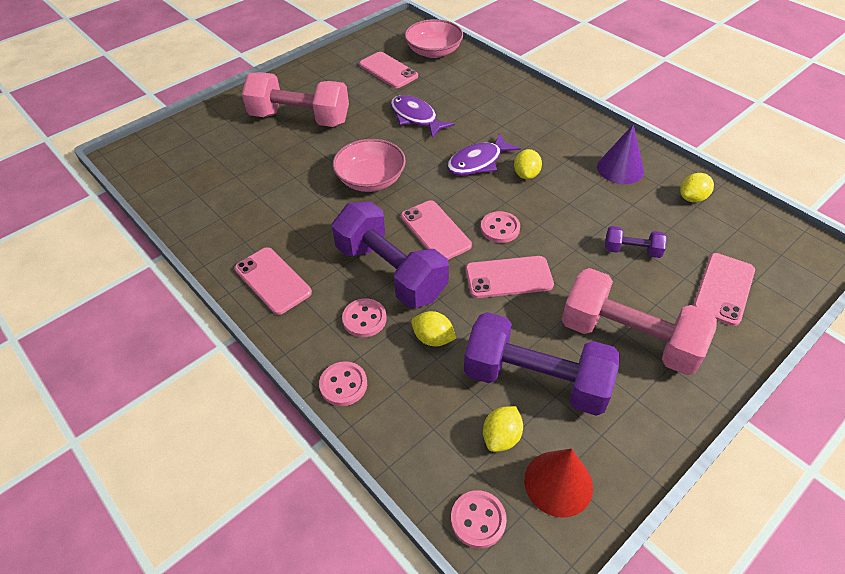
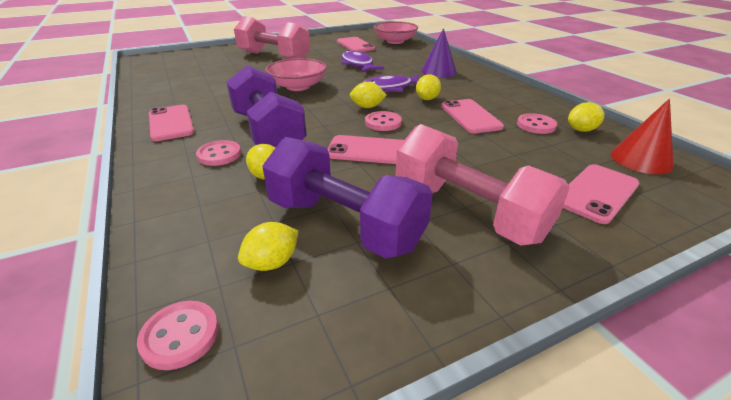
camera: 15 degrees right, 15 degrees down
(343, 385) = (158, 191): pink button -> pink button (536, 125)
(435, 231) = (326, 116): pink phone -> pink phone (470, 116)
(470, 204) = (367, 107): none -> yellow lemon
(558, 483) = (305, 323): red cone -> red cone (641, 159)
(620, 169) = (515, 106): purple cone -> purple cone (438, 71)
(632, 250) = (503, 152): purple dumbbell -> none

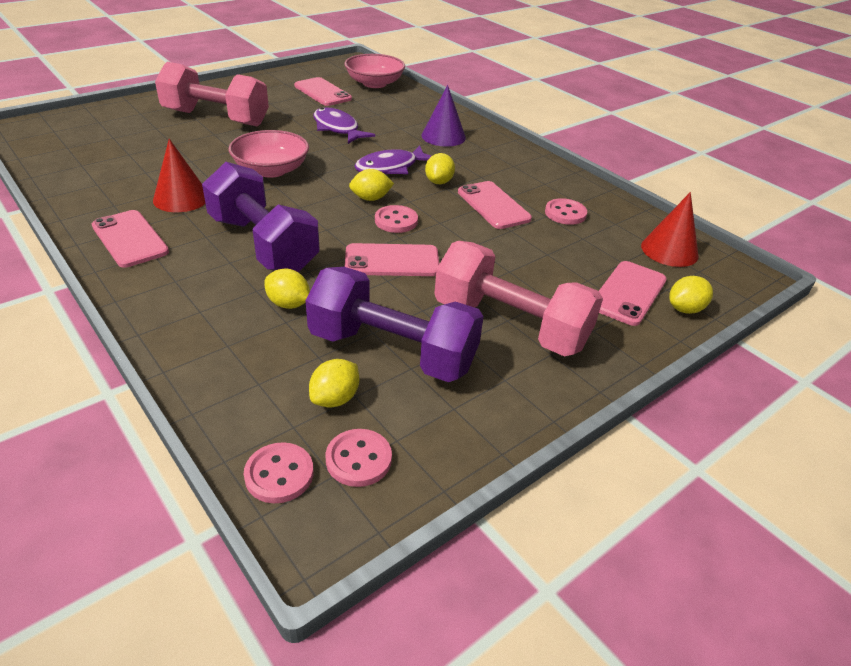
camera: 15 degrees left, 5 degrees up
(219, 155) = (218, 280): pink button -> pink button (358, 459)
(223, 100) = (181, 198): none -> red cone
(581, 130) = (612, 217): yellow lemon -> yellow lemon (685, 309)

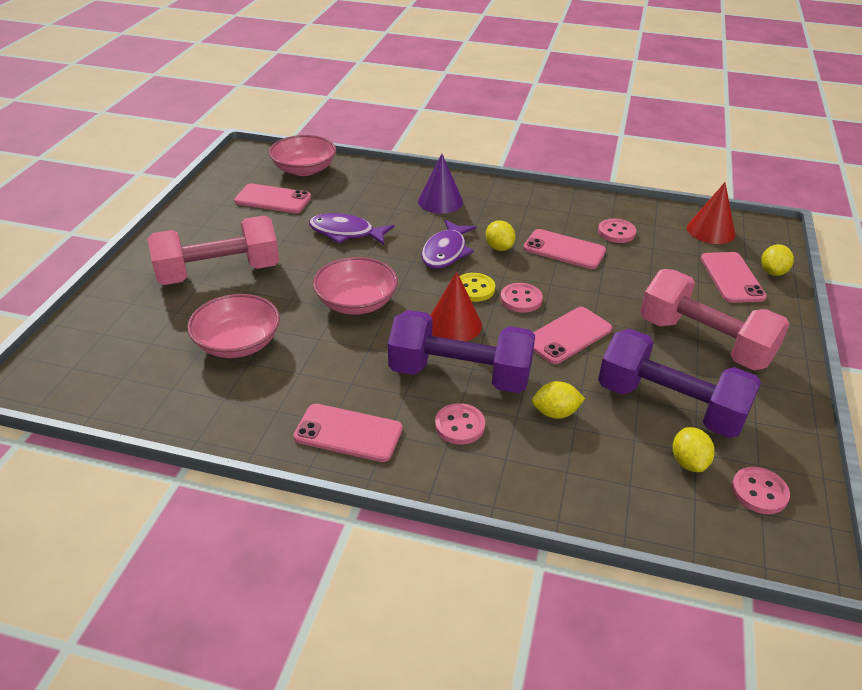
camera: 35 degrees left, 0 degrees up
(158, 159) = (238, 343): none -> pink bowl
(181, 198) = (326, 370): red cone -> red cone (454, 324)
(279, 474) = (735, 534): pink button -> pink button (459, 425)
(371, 198) = (474, 289): yellow lemon -> yellow button
(392, 351) = (670, 405): purple dumbbell -> purple dumbbell turned 45 degrees clockwise
(510, 325) = (704, 342): pink dumbbell -> pink dumbbell turned 45 degrees clockwise

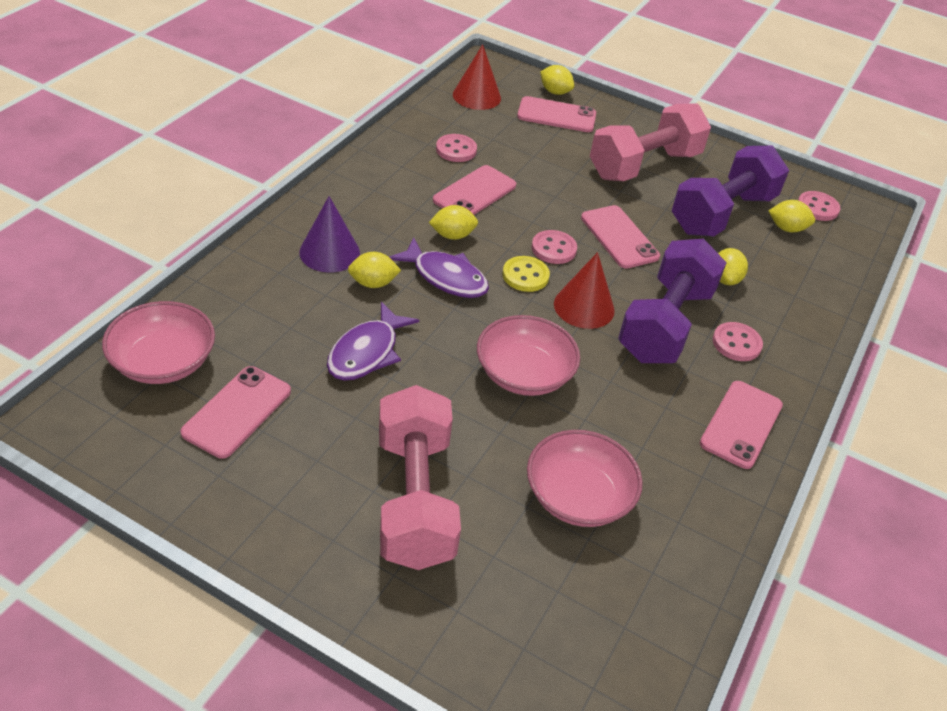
camera: 80 degrees left, 5 degrees up
(418, 223) = (373, 283): none -> yellow lemon

